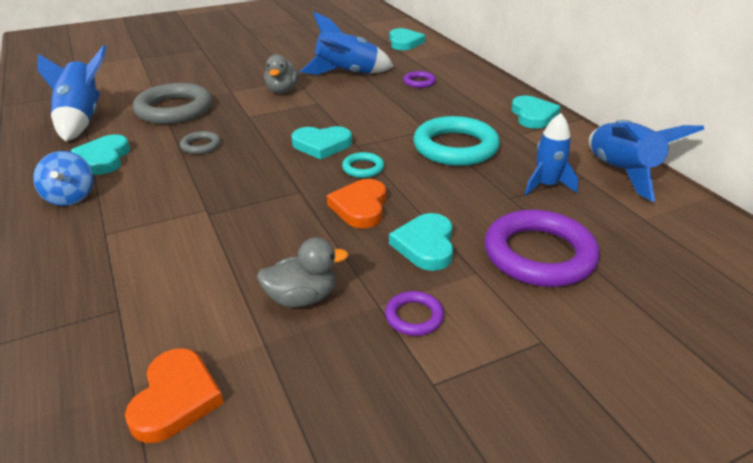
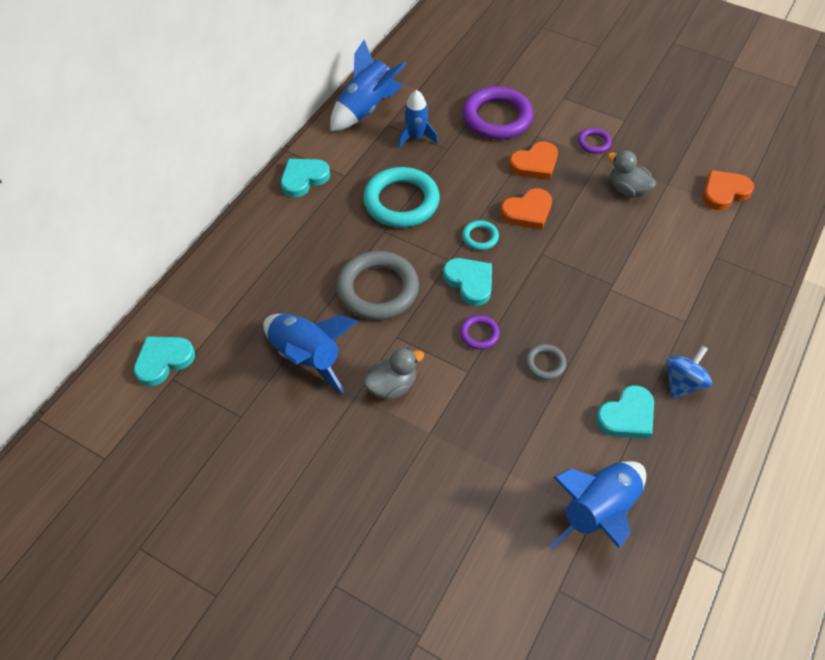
camera: 125 degrees left, 20 degrees up
(174, 109) = (509, 447): grey ring -> grey ring (378, 289)
(419, 82) = (284, 285): purple ring -> purple ring (479, 334)
(425, 245) = (535, 164): turquoise heart -> orange heart

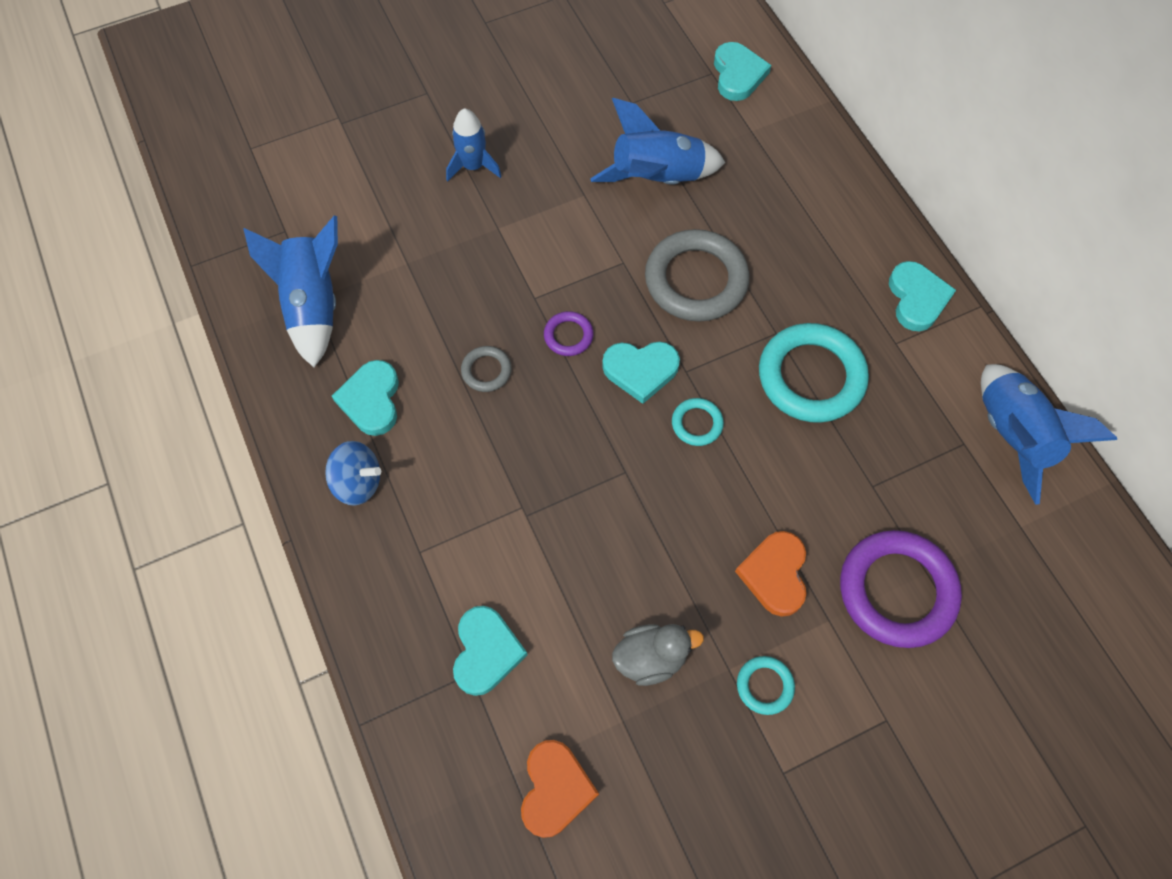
camera: 125 degrees right, 10 degrees up
(392, 386) = (570, 227): grey duck -> none
(416, 137) = (918, 462): blue rocket -> blue rocket (473, 166)
(527, 212) = (699, 504): orange heart -> none
(594, 143) = (764, 686): purple ring -> turquoise ring
(682, 383) = (358, 482): blue spinning top -> blue spinning top turned 60 degrees counterclockwise
(699, 256) = (486, 652): none -> turquoise heart

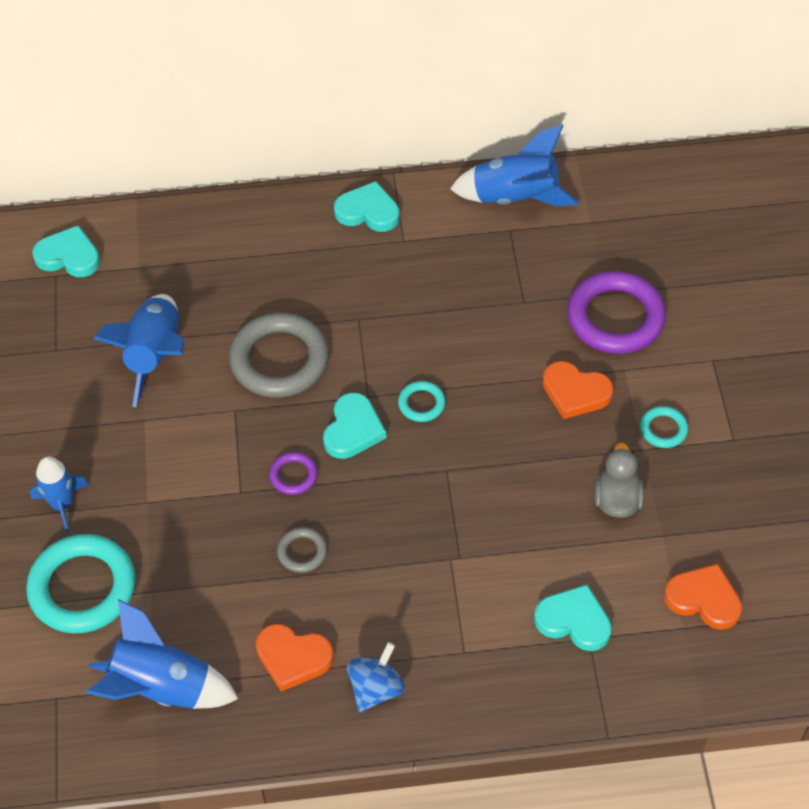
camera: 70 degrees left, 10 degrees down
(371, 400) = (293, 658): turquoise heart -> orange heart
(811, 377) = (410, 309): turquoise ring -> turquoise ring (82, 588)

